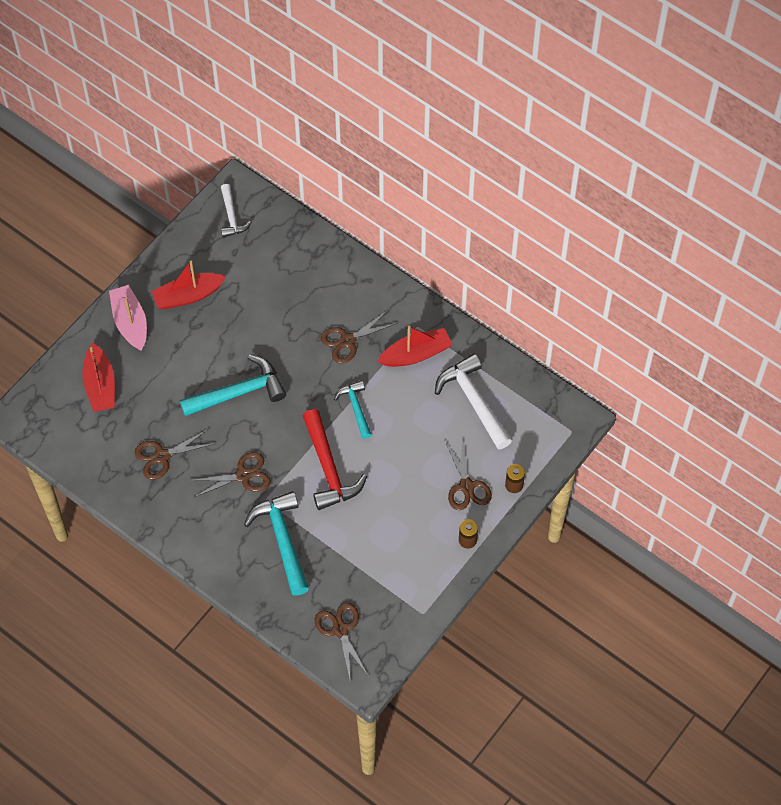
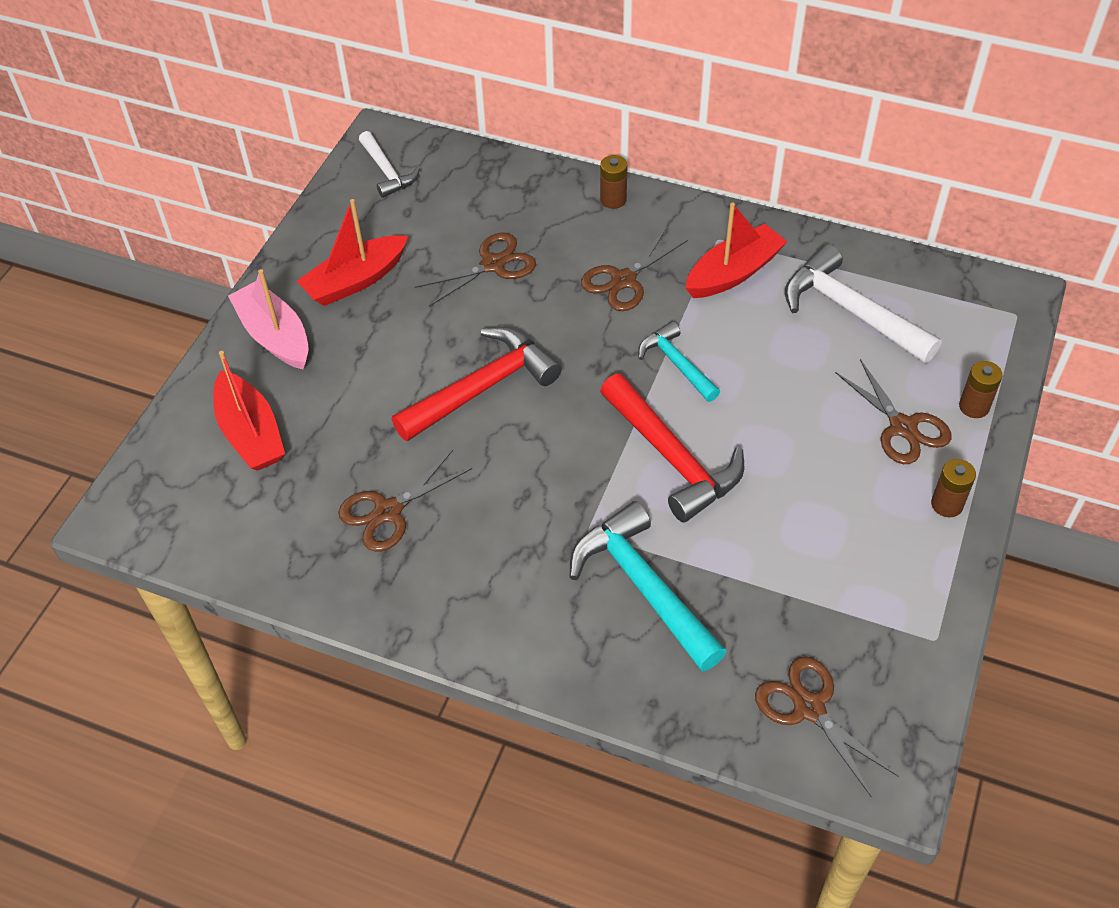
camera: 15 degrees left, 10 degrees down
(239, 392) = (483, 387): turquoise hammer -> red hammer
(243, 475) = (536, 505): brown scissors -> brown scissors (493, 265)
(364, 278) = (613, 200): none -> brown battery

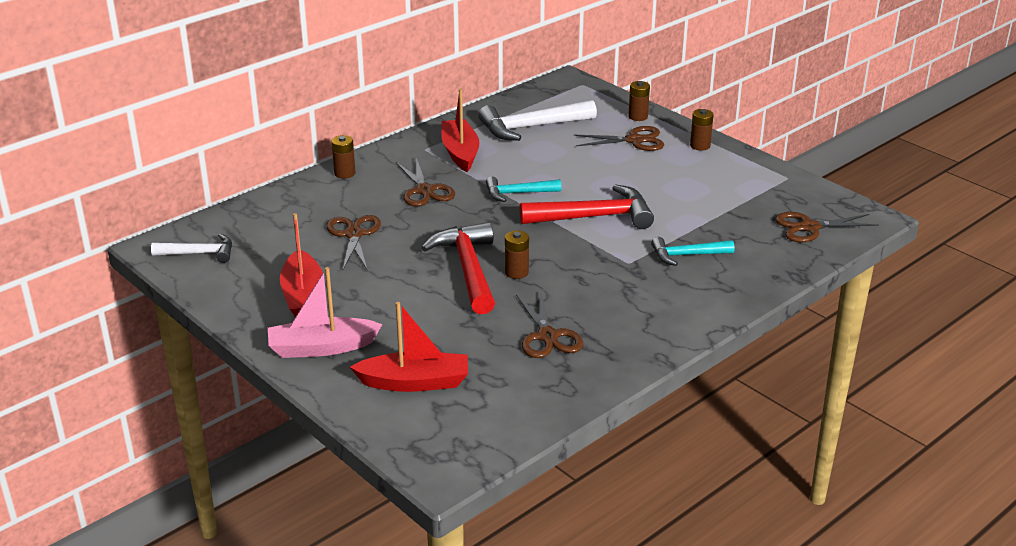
camera: 65 degrees left, 20 degrees down
(501, 433) = (516, 272): none -> brown battery
(642, 586) = (686, 255): turquoise hammer -> turquoise hammer, size x0.59

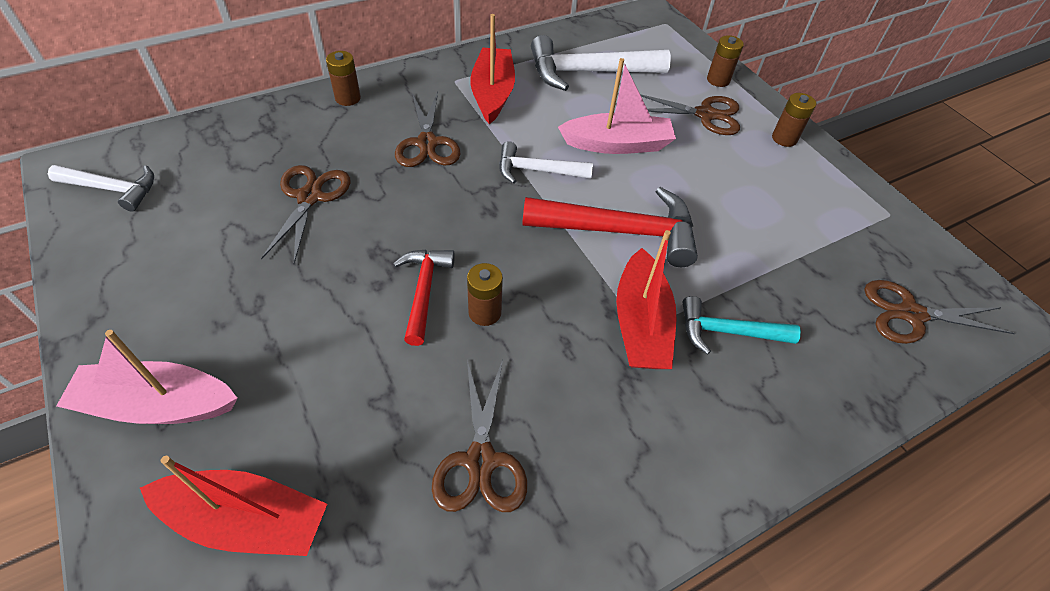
camera: 10 degrees right, 20 degrees up
(303, 296) = (191, 294): red boat -> red boat (641, 324)
(468, 269) = (424, 291): red hammer -> red hammer, size x0.59
(517, 193) = (536, 170): turquoise hammer -> white hammer
(572, 169) = (617, 144): none -> pink boat

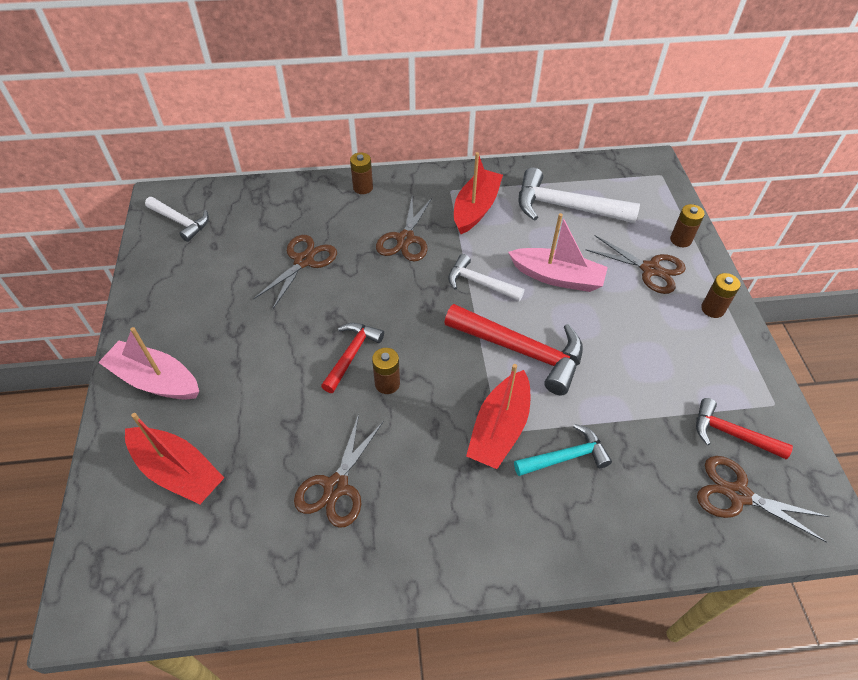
camera: 25 degrees right, 0 degrees up
(727, 332) = (566, 457): turquoise hammer -> turquoise hammer turned 135 degrees clockwise
(870, 255) = (731, 434): none -> red hammer

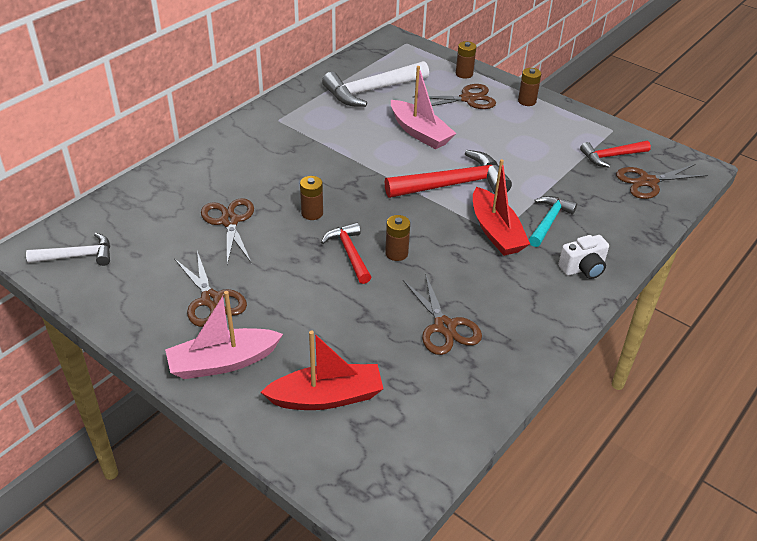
camera: 45 degrees left, 10 degrees down
(363, 187) = (207, 152): brown battery -> brown battery (312, 213)
(405, 239) = (288, 166): brown scissors -> brown scissors (211, 300)
(475, 208) = (312, 122): red boat -> none
(479, 283) = (376, 163): white hammer -> none
(534, 535) = (583, 269): none -> white camera
(557, 277) = (420, 133): pink boat -> pink boat turned 75 degrees clockwise

